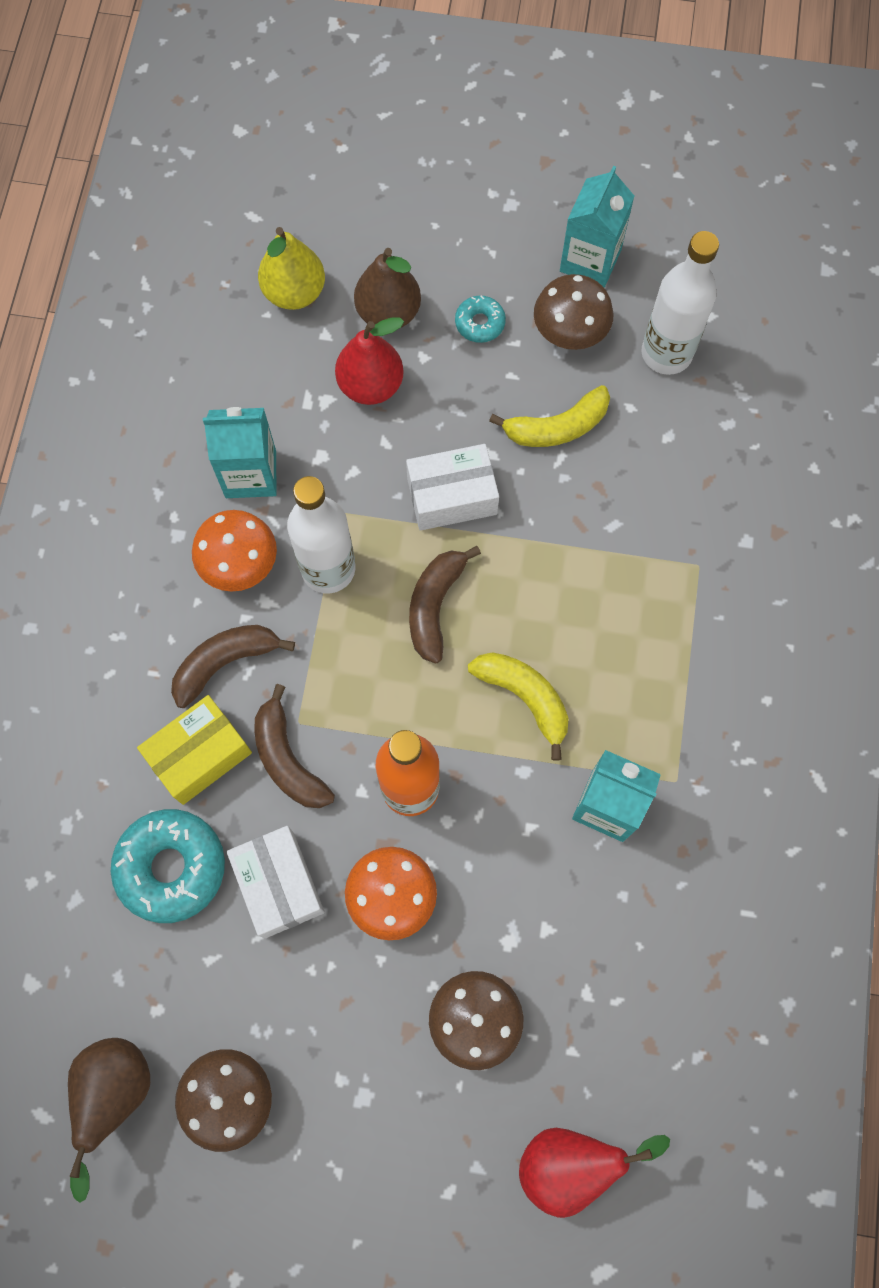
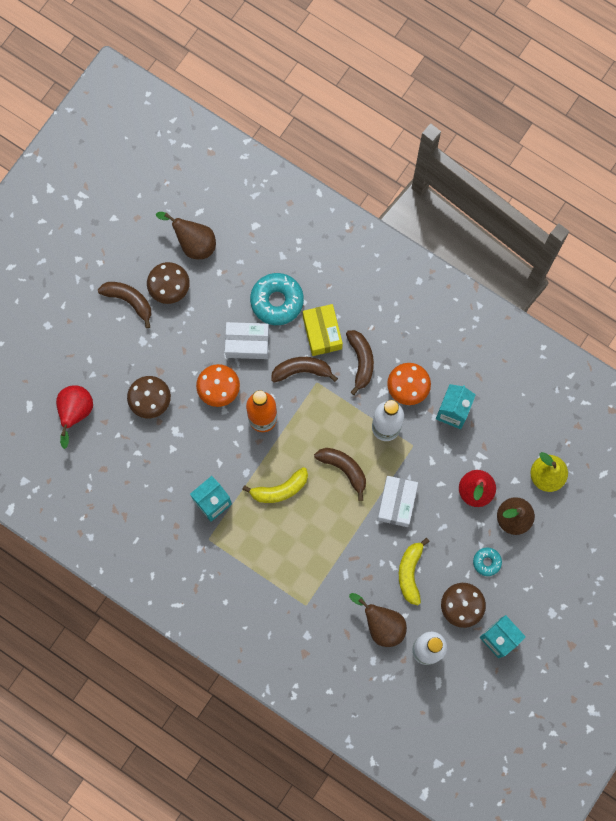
camera: 115 degrees right, 5 degrees up
(291, 1170) = (129, 301): none -> brown banana
(664, 435) = (381, 624): none -> brown pear

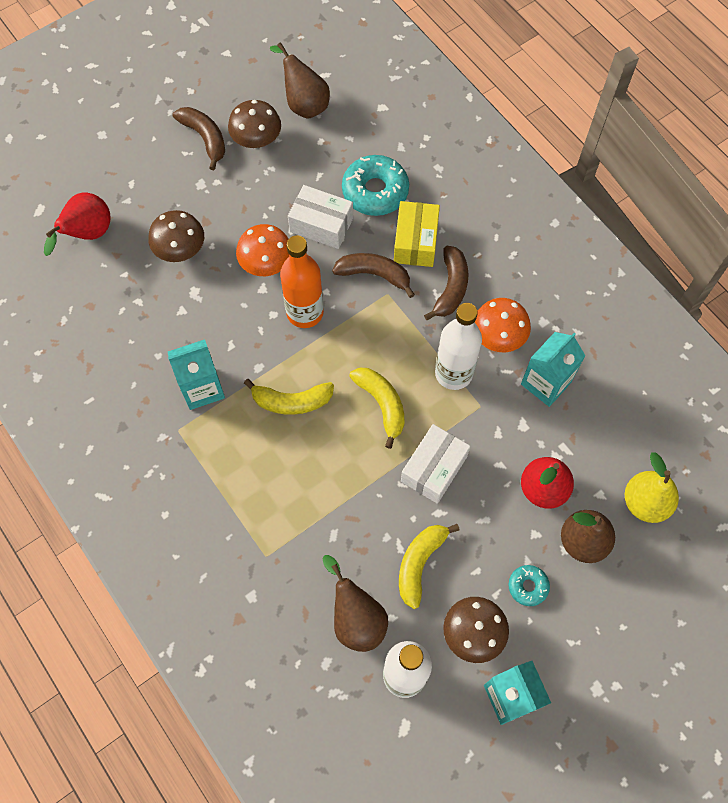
camera: 20 degrees right, 10 degrees down
(344, 469) = (382, 404): brown banana -> yellow banana

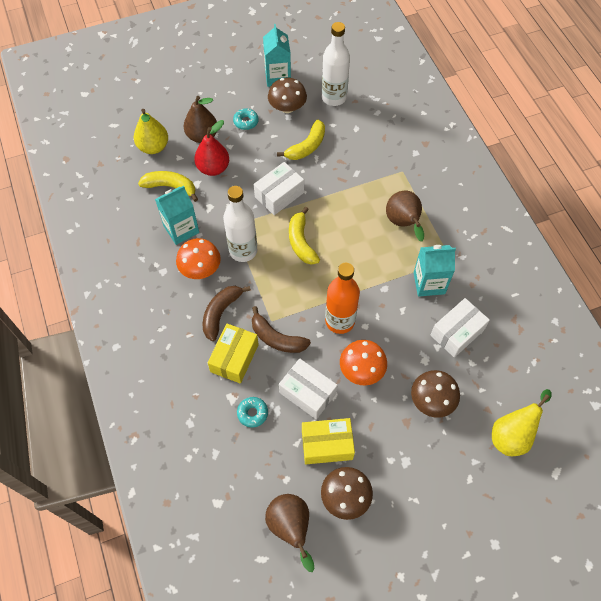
camera: 165 degrees left, 5 degrees down
(87, 235) = (512, 435): red pear -> yellow pear
(159, 332) = (457, 332): none -> white box
(205, 138) = (394, 511): brown banana -> none
(287, 180) = (327, 445): none -> yellow box
(291, 401) = (365, 259): yellow banana -> yellow banana (171, 187)
(356, 618) = (354, 128): brown pear -> brown pear (403, 223)
(375, 191) = (252, 413): turquoise donut -> turquoise donut, size x0.52

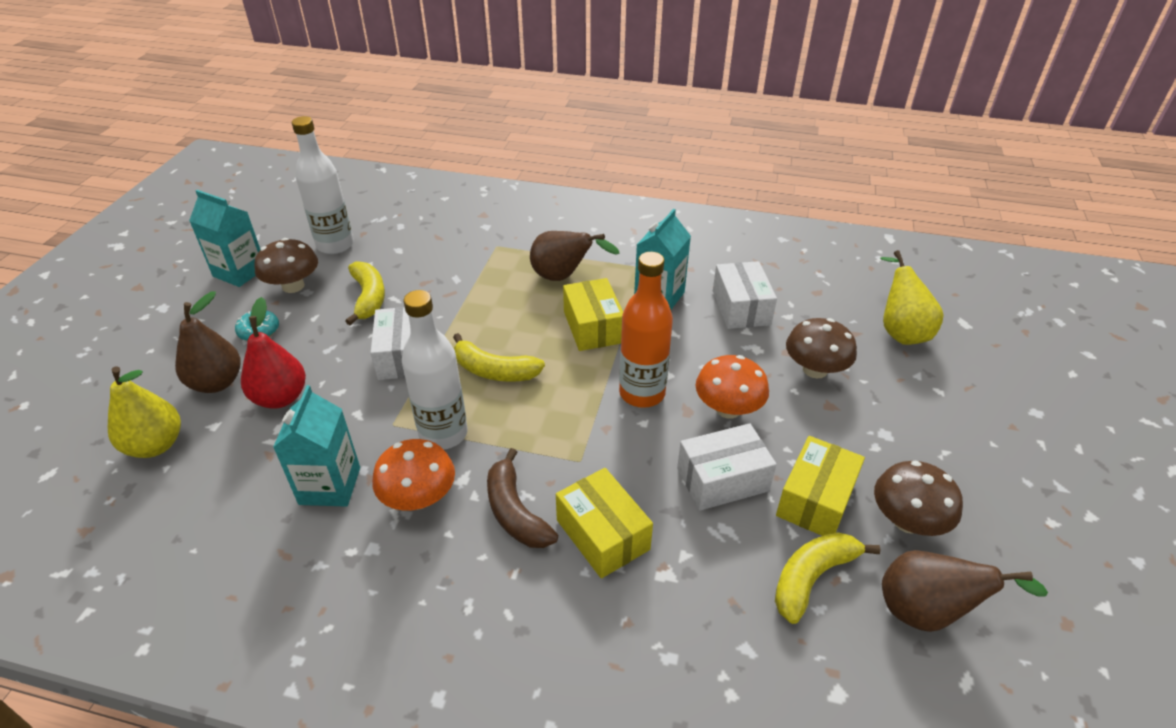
camera: 55 degrees left, 20 degrees down
(171, 187) = (247, 460): yellow banana -> yellow banana (812, 578)
(252, 413) = (710, 560): turquoise donut -> none
(276, 338) = (612, 469): brown banana -> none
(373, 265) = (593, 327): none -> yellow box

